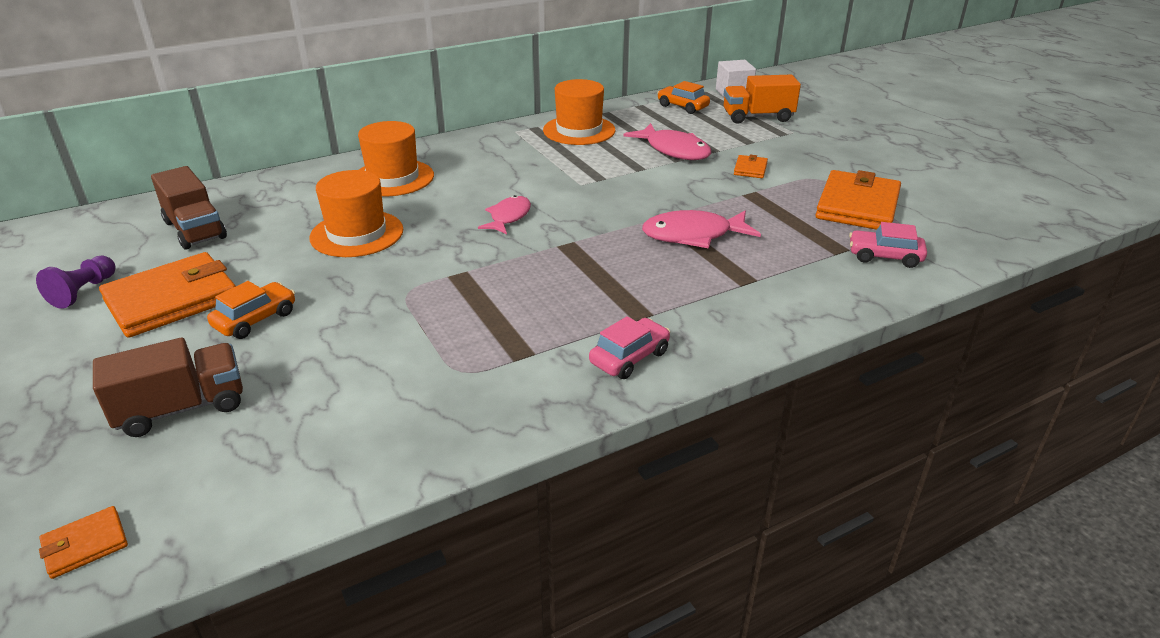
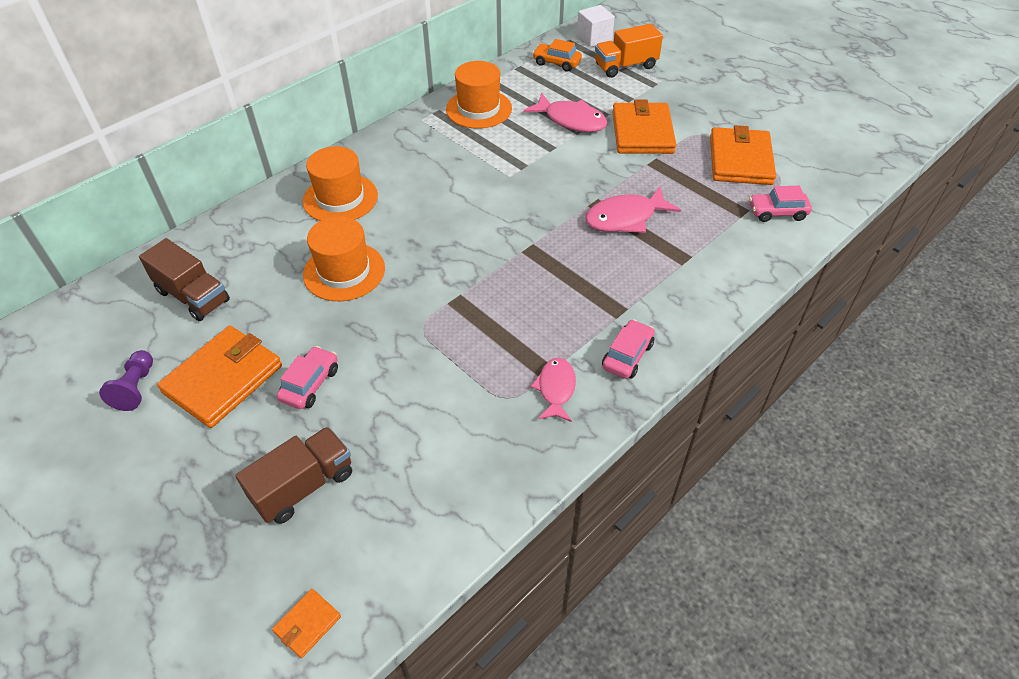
camera: 15 degrees left, 15 degrees up
(255, 319) = (310, 384): orange car -> pink car
(508, 217) = (466, 226): pink fish -> pink fish (556, 389)
(750, 169) = (642, 132): orange wallet -> orange wallet, size x2.22

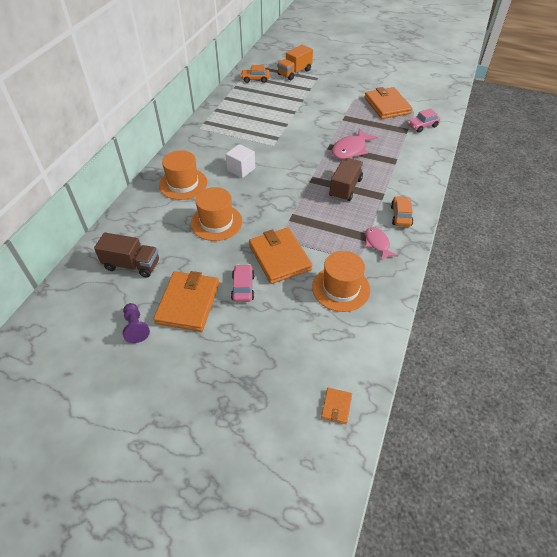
camera: 25 degrees left, 0 degrees up
(303, 486) = (280, 340): brown truck -> brown truck (345, 188)
(479, 109) = (229, 114): orange hat -> orange hat (341, 288)
(571, 120) = (285, 107): pink fish -> none
(594, 38) = (266, 61): white cube -> white cube (241, 169)
(627, 355) = (400, 216): pink car -> orange car
(642, 132) = (328, 104): orange wallet -> orange wallet (280, 257)

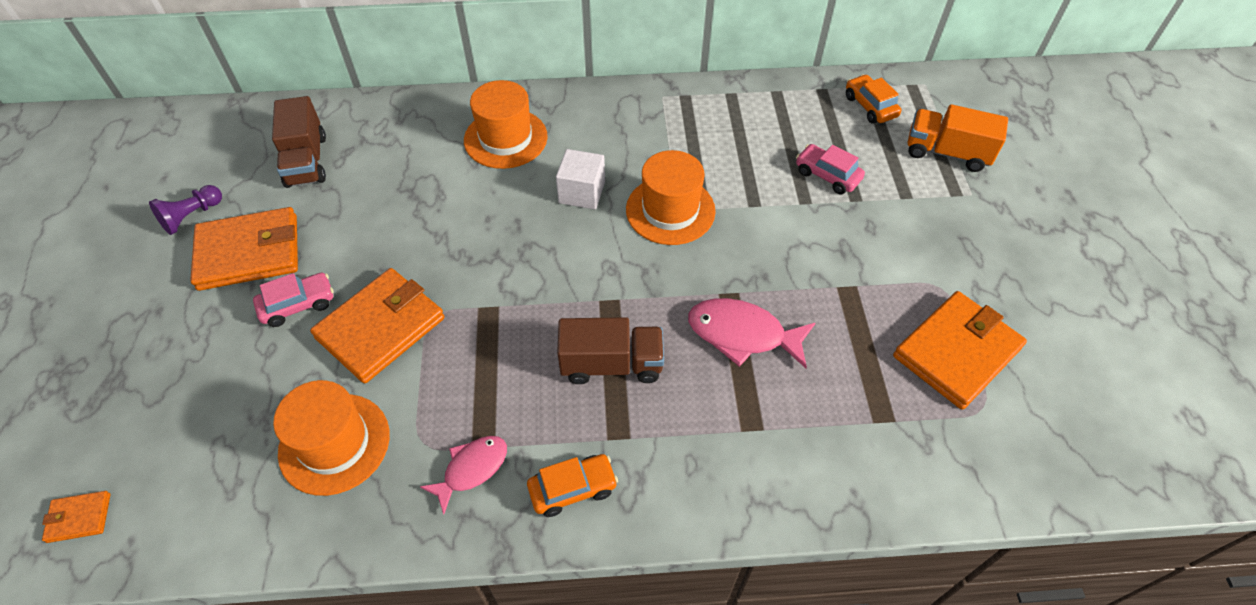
camera: 65 degrees right, 5 degrees up
(216, 222) = (432, 215): orange hat -> orange hat (670, 210)
(422, 126) = (927, 448): pink car -> pink car (827, 175)

